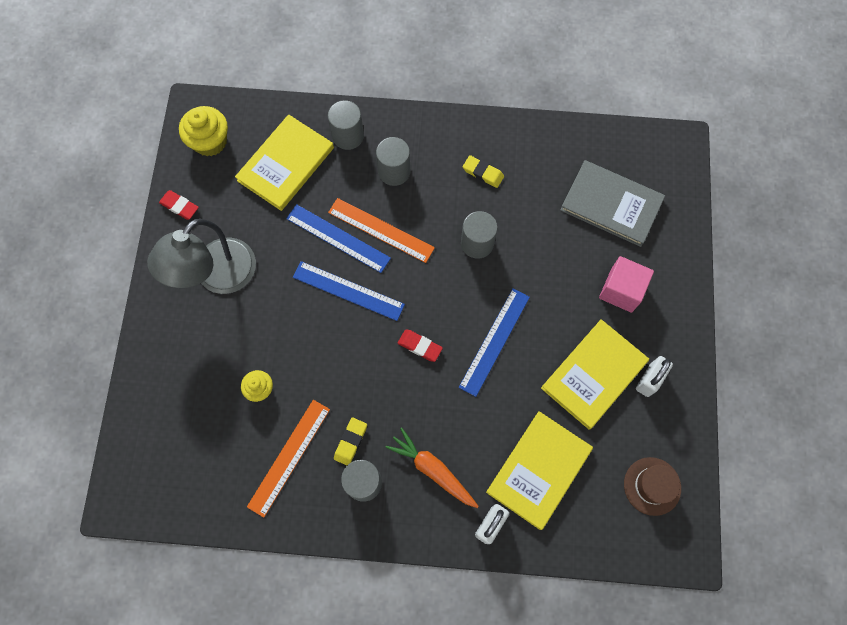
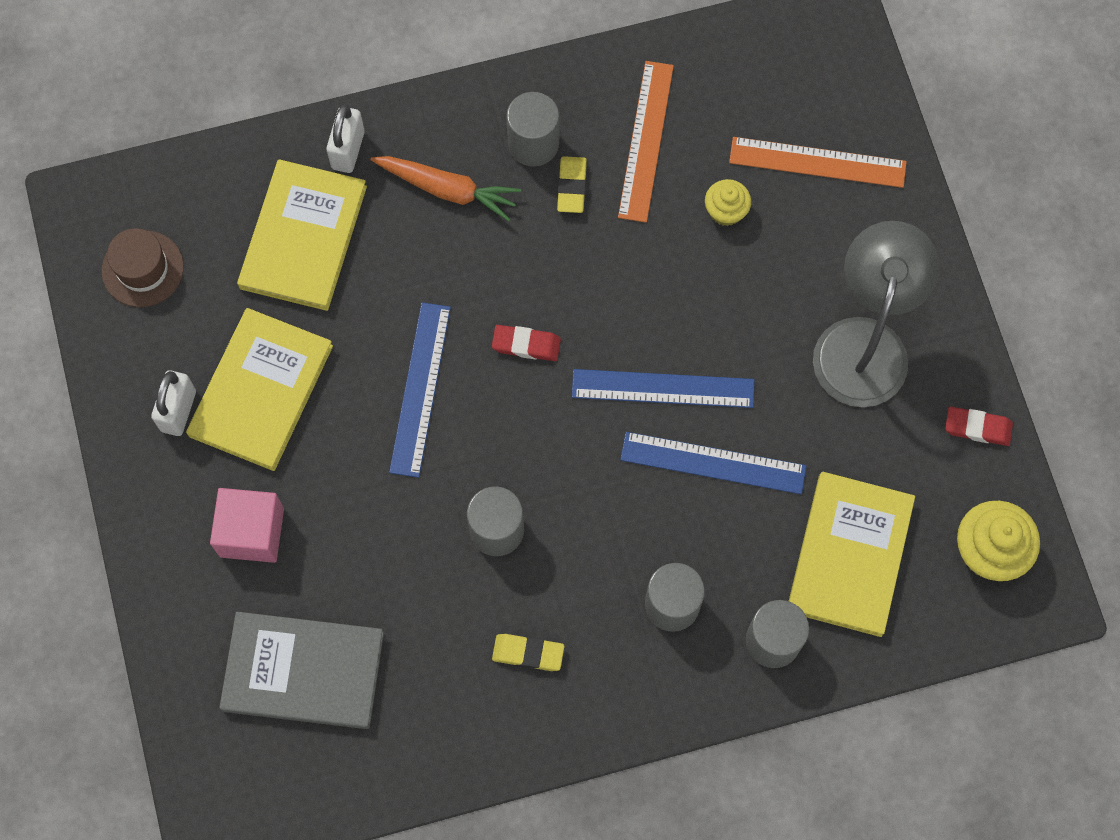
camera: 160 degrees right, 0 degrees up
(381, 230) = (653, 499): orange ruler -> orange ruler (817, 162)

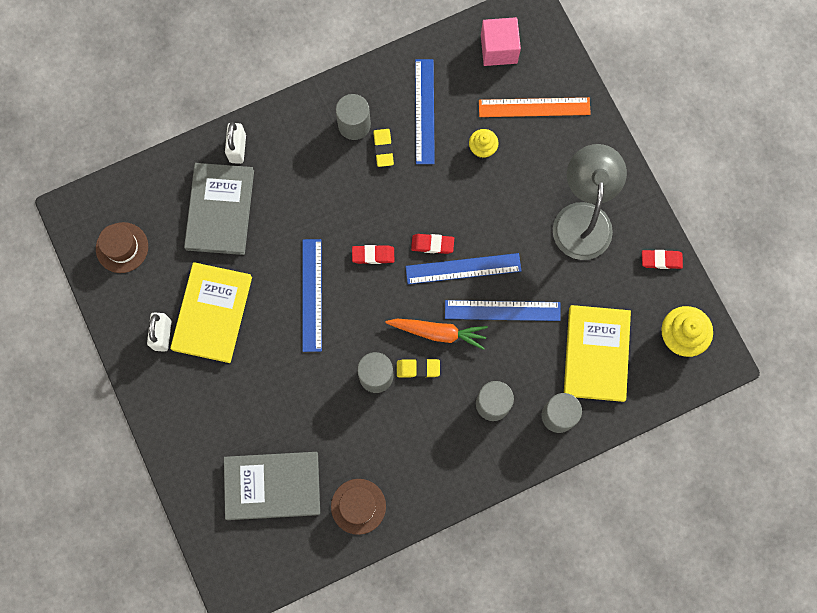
camera: 10 degrees left, 5 degrees up
(252, 532) = (223, 404): pink cube -> pink cube (499, 49)
(303, 237) = (220, 210): yellow book -> grey book
(431, 727) = (358, 506): none -> brown hat
(448, 190) = (305, 164): orange carrot -> orange carrot (438, 332)
(528, 653) = (409, 450): yellow eraser -> yellow eraser (418, 369)
(621, 344) = (432, 244): none -> red eraser
(645, 141) = (424, 111): orange ruler -> blue ruler

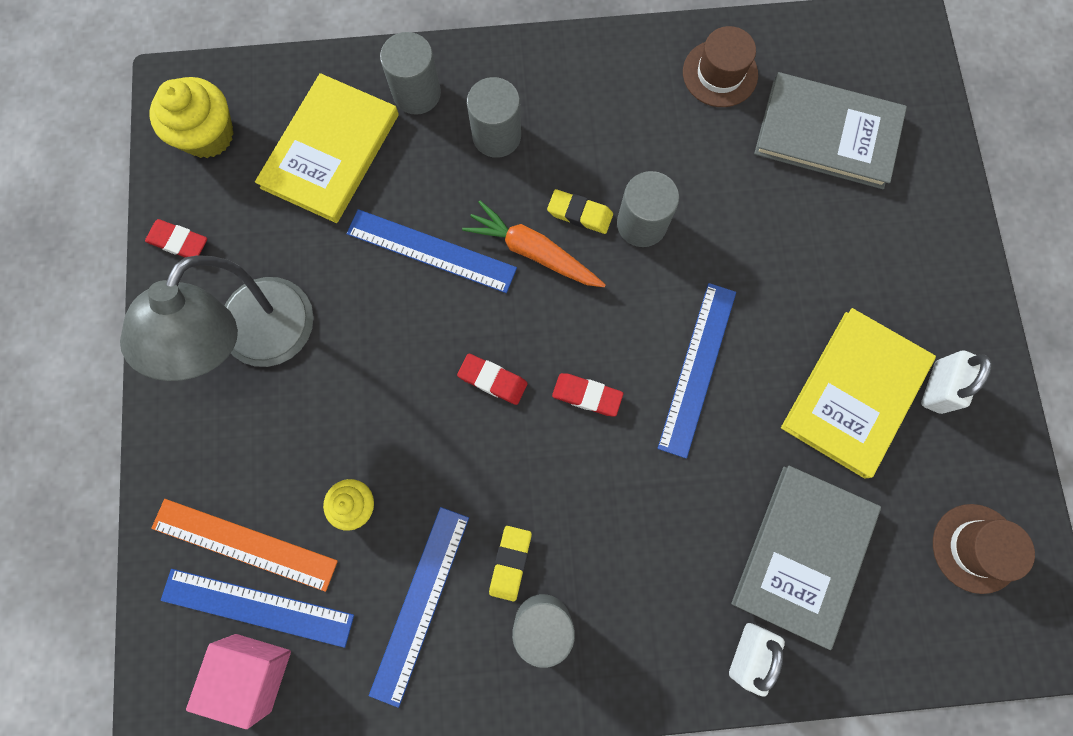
camera: 160 degrees left, 0 degrees up
(463, 269) = (462, 328): blue ruler -> blue ruler (257, 607)

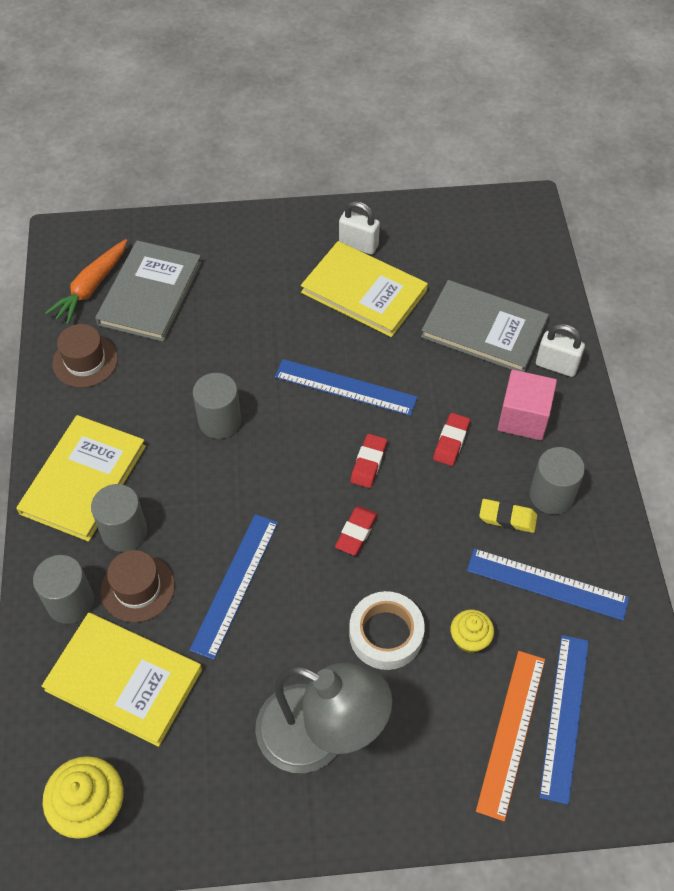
camera: 90 degrees left, 20 degrees down
(178, 242) = (212, 826): red eraser -> red eraser (451, 441)
(253, 672) = (618, 716): pink cube -> pink cube (523, 417)
(366, 411) = (386, 634): none -> white tape
(533, 252) = (240, 502): orange carrot -> orange carrot (91, 287)
(561, 89) = (83, 479): none -> yellow book
(580, 214) = (207, 466): yellow eraser -> none
(975, 548) = (471, 235): brown hat -> brown hat (137, 588)

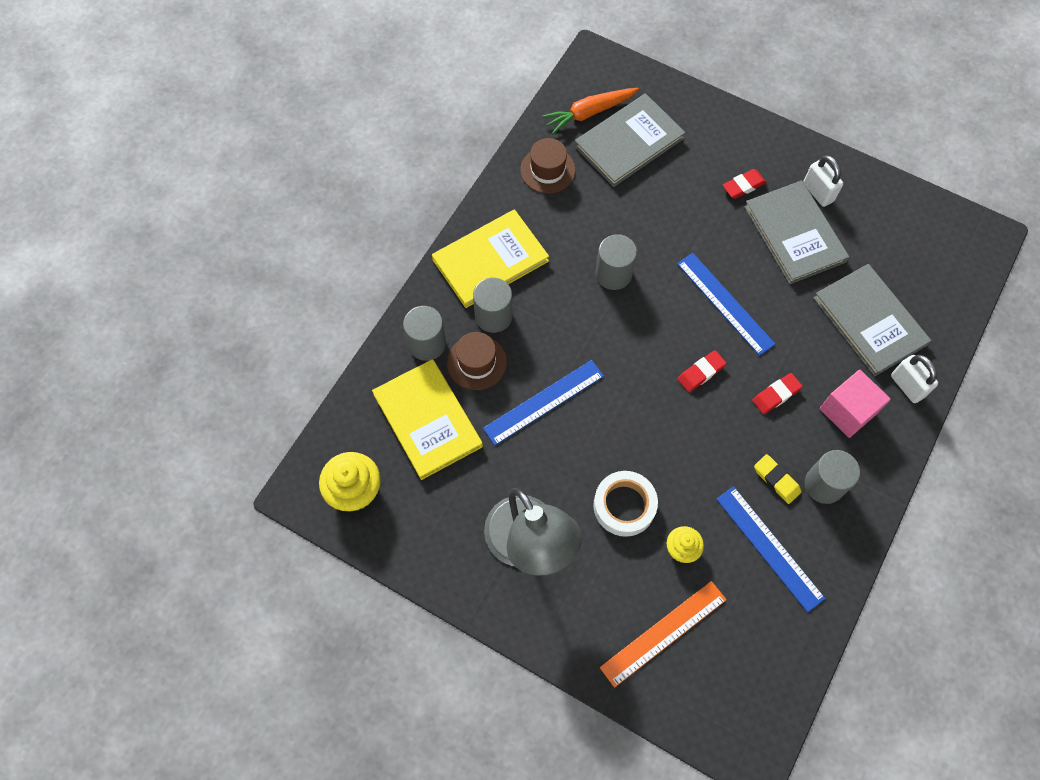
camera: 35 degrees right, 10 degrees up
(356, 532) = (655, 419): red eraser -> red eraser (743, 186)
(364, 291) = (794, 234): yellow book -> grey book
(564, 716) = (710, 648): blue ruler -> none

